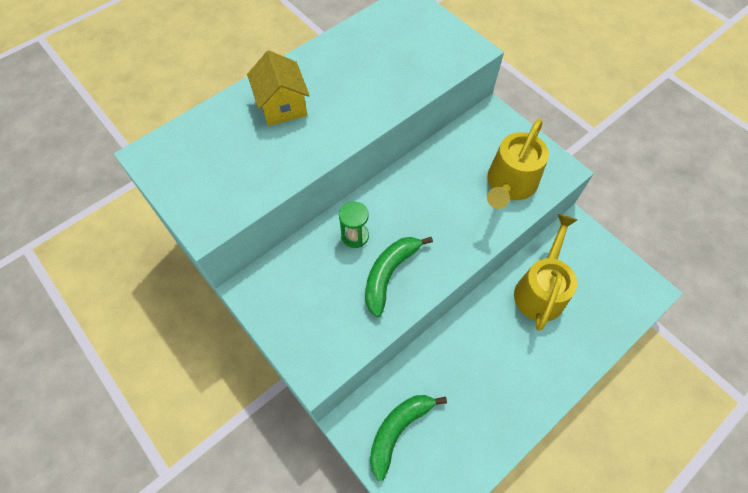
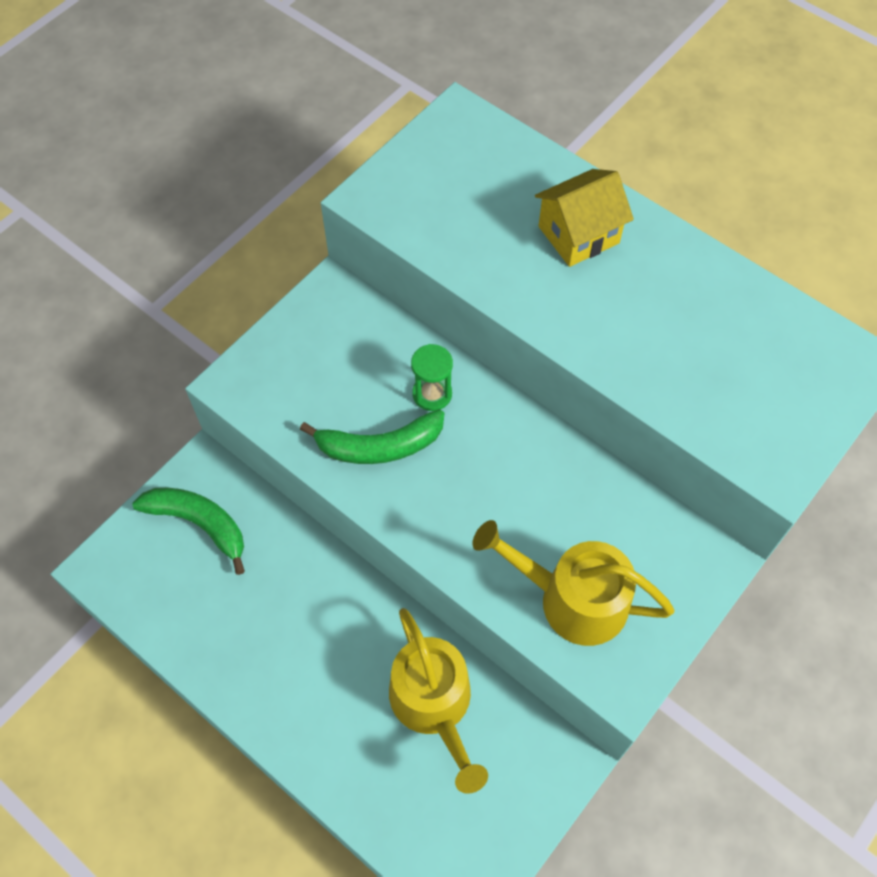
camera: 80 degrees right, 0 degrees up
(389, 274) = (380, 446): green banana -> green banana turned 150 degrees clockwise
(540, 290) = (434, 704): yellow watering can -> yellow watering can turned 60 degrees clockwise

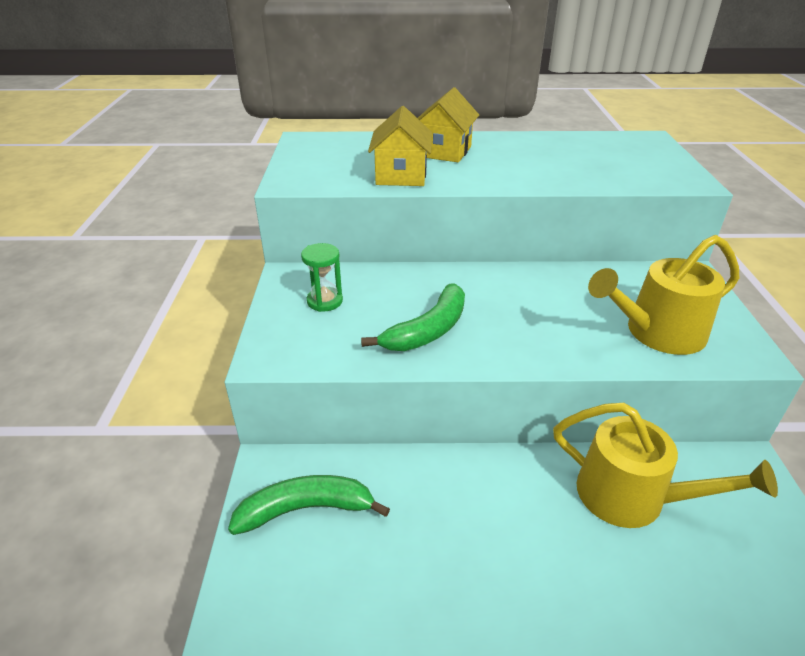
camera: 40 degrees left, 25 degrees down
(432, 394) = (427, 288): green hourglass -> green hourglass (325, 301)
(484, 254) = (401, 175): none -> yellow house

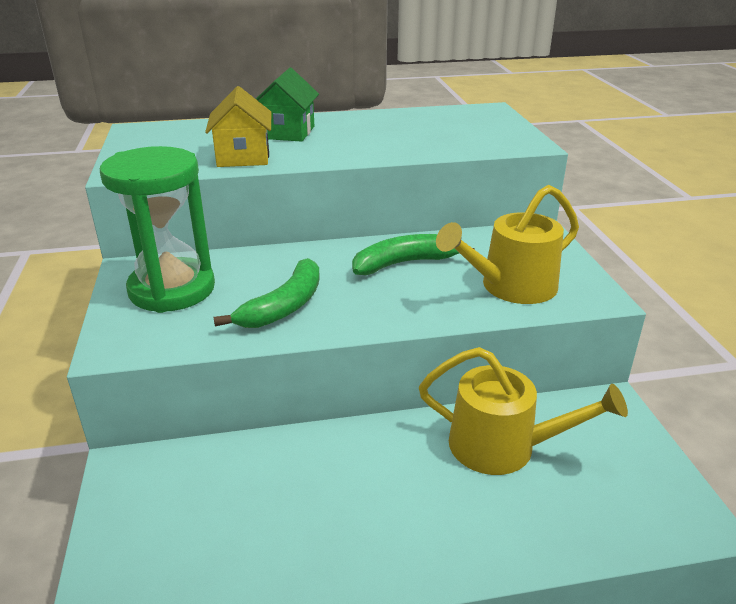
camera: 10 degrees left, 5 degrees down
(306, 509) = (168, 502): green banana -> green banana (404, 263)
(325, 301) = (172, 289): green hourglass -> green hourglass, size x2.22
(444, 151) = (287, 132): yellow house -> green house

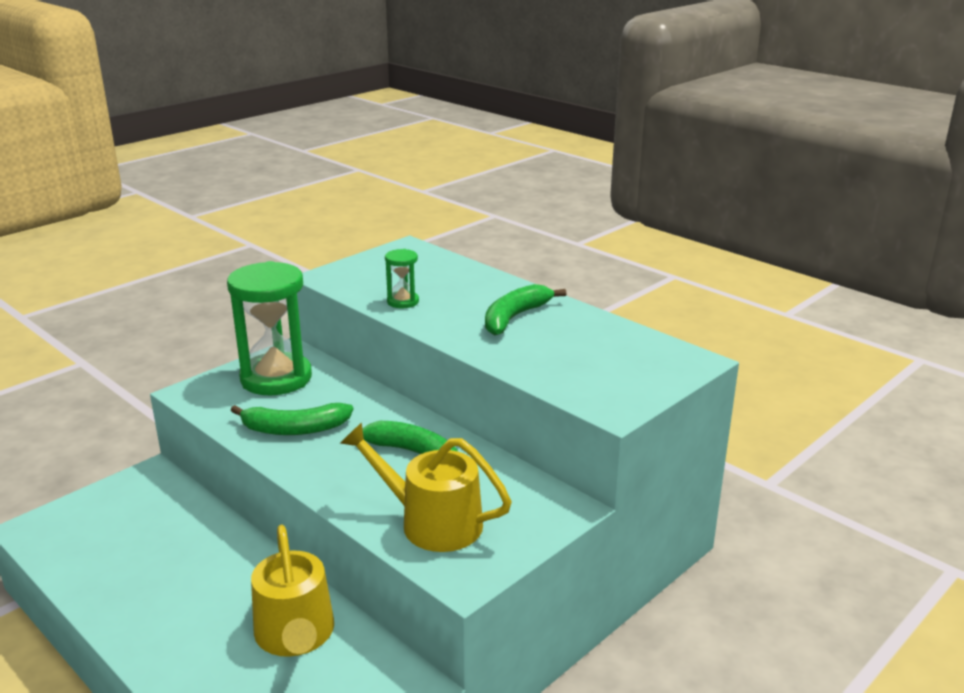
camera: 55 degrees right, 5 degrees down
(243, 157) = (403, 302): yellow house -> green hourglass
(287, 132) = (479, 296): green house -> none
(344, 132) = (514, 317): none -> green banana

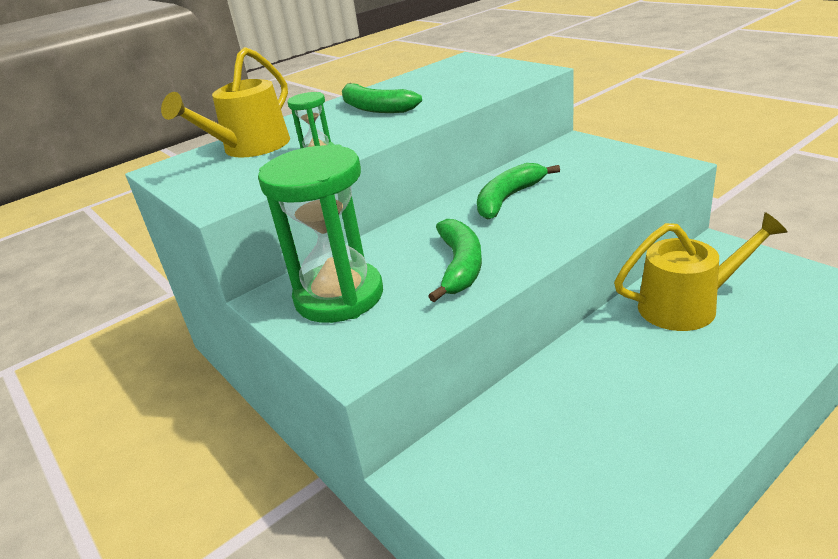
camera: 80 degrees left, 5 degrees up
(432, 522) = (609, 183): yellow watering can -> yellow watering can (250, 148)

